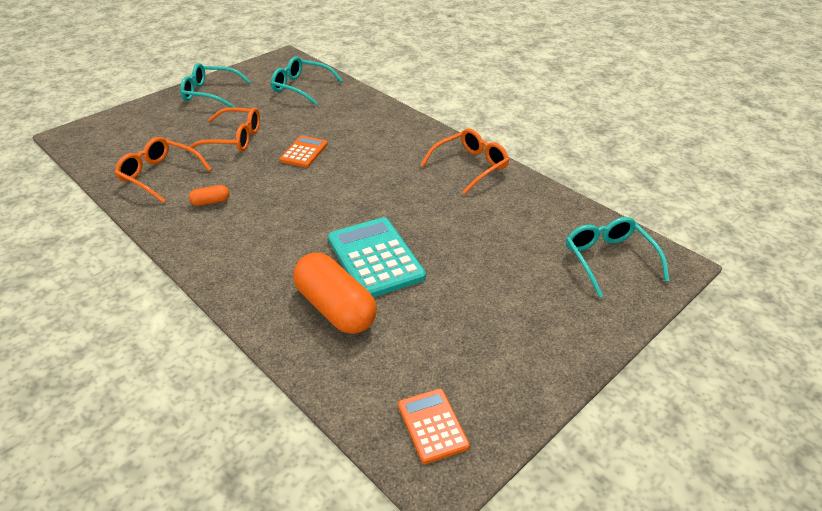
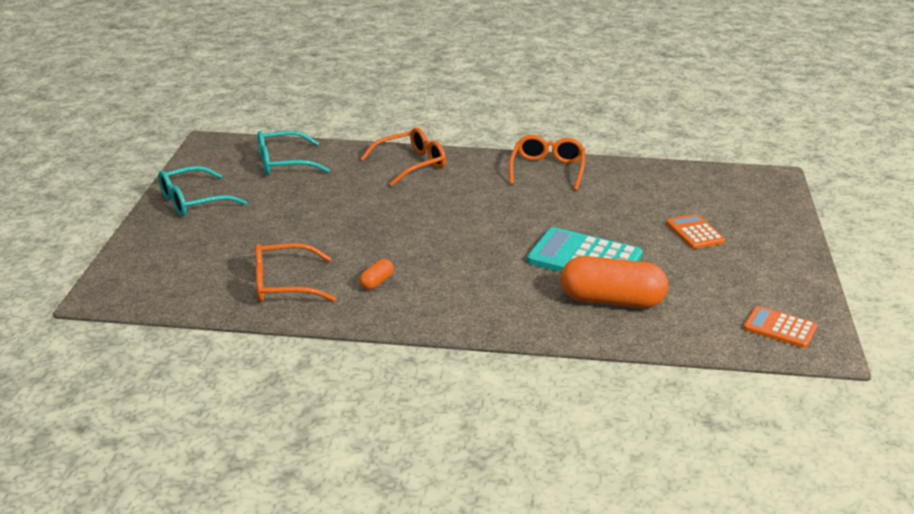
camera: 40 degrees left, 10 degrees down
(234, 139) = (300, 228): orange glasses -> orange glasses (411, 164)
(304, 152) = (389, 213): orange calculator -> orange calculator (695, 232)
(608, 259) = (734, 191): turquoise glasses -> none

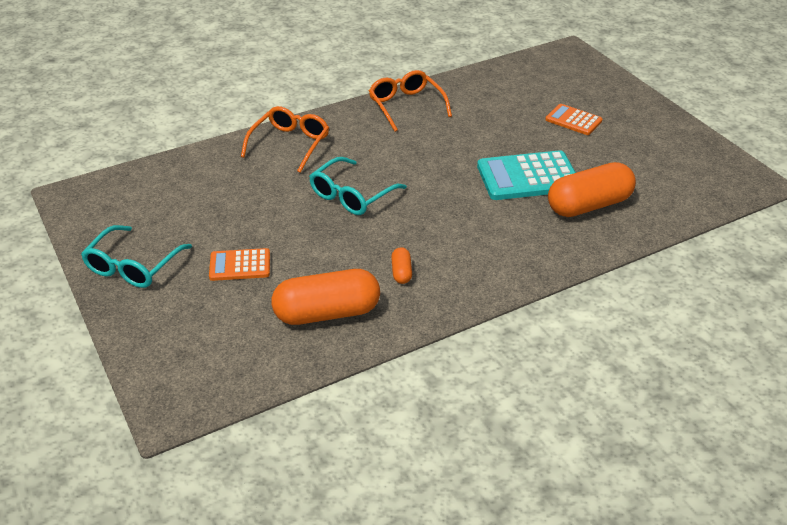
camera: 35 degrees left, 10 degrees up
(283, 163) = (171, 189): turquoise glasses -> turquoise glasses (351, 196)
(283, 285) = (327, 313): orange glasses -> orange capsule
(779, 328) = (713, 177): orange calculator -> orange calculator (240, 265)

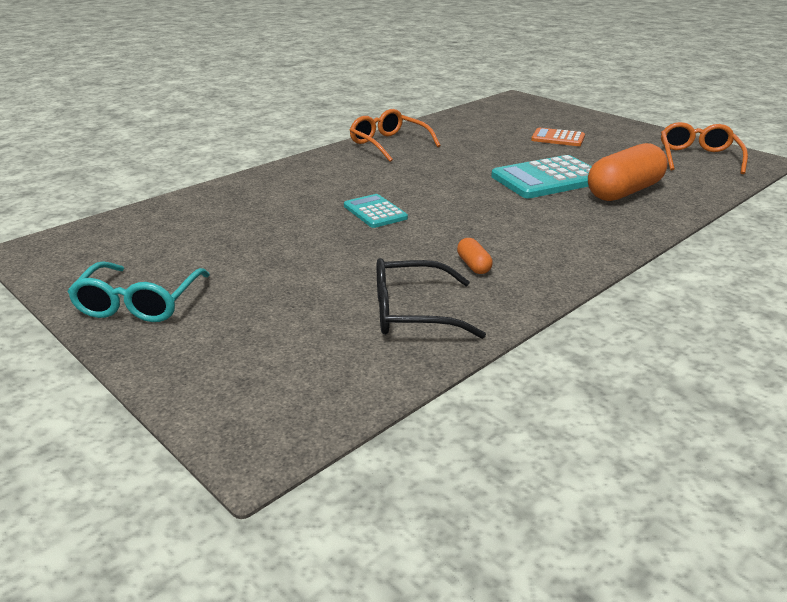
camera: 15 degrees left, 10 degrees down
(240, 265) = (278, 284): orange calculator -> none
(290, 144) = (282, 181): orange glasses -> orange glasses (698, 157)
(327, 313) = (412, 313): orange capsule -> black glasses
(351, 196) = (375, 212): turquoise glasses -> turquoise calculator

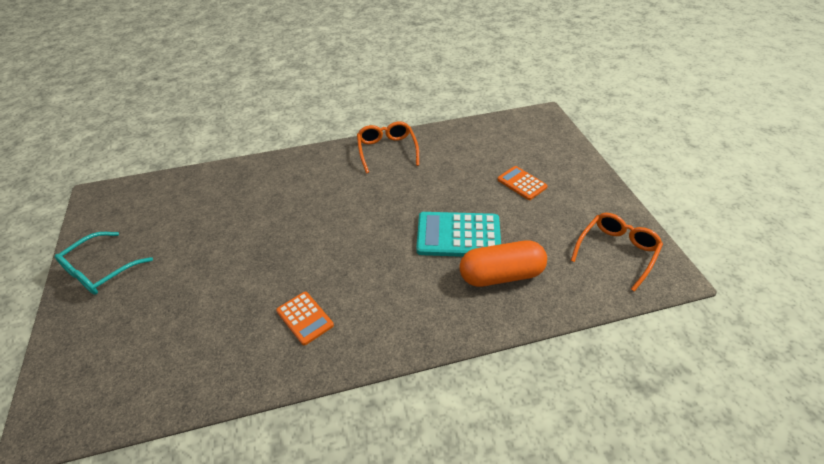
camera: 30 degrees right, 15 degrees up
(375, 212) = (302, 230): turquoise calculator -> none
(412, 313) = (221, 350): black glasses -> none
(473, 265) = (305, 318): orange capsule -> orange calculator

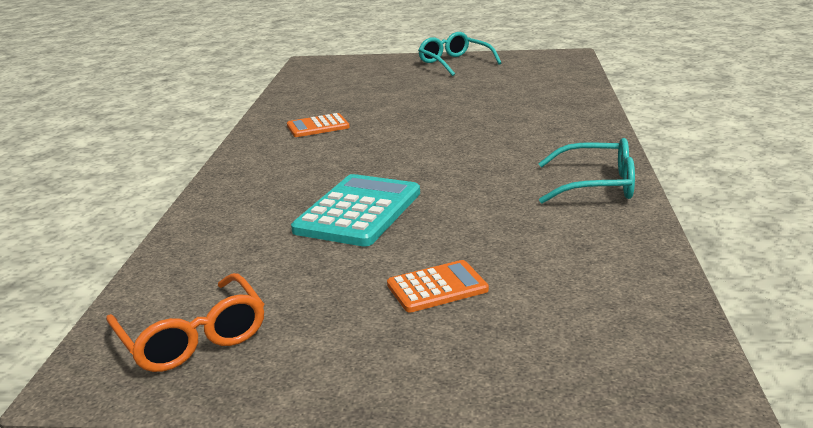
camera: 110 degrees right, 20 degrees down
(387, 150) = (597, 185): orange glasses -> turquoise glasses
(501, 275) = (260, 228): orange capsule -> none

